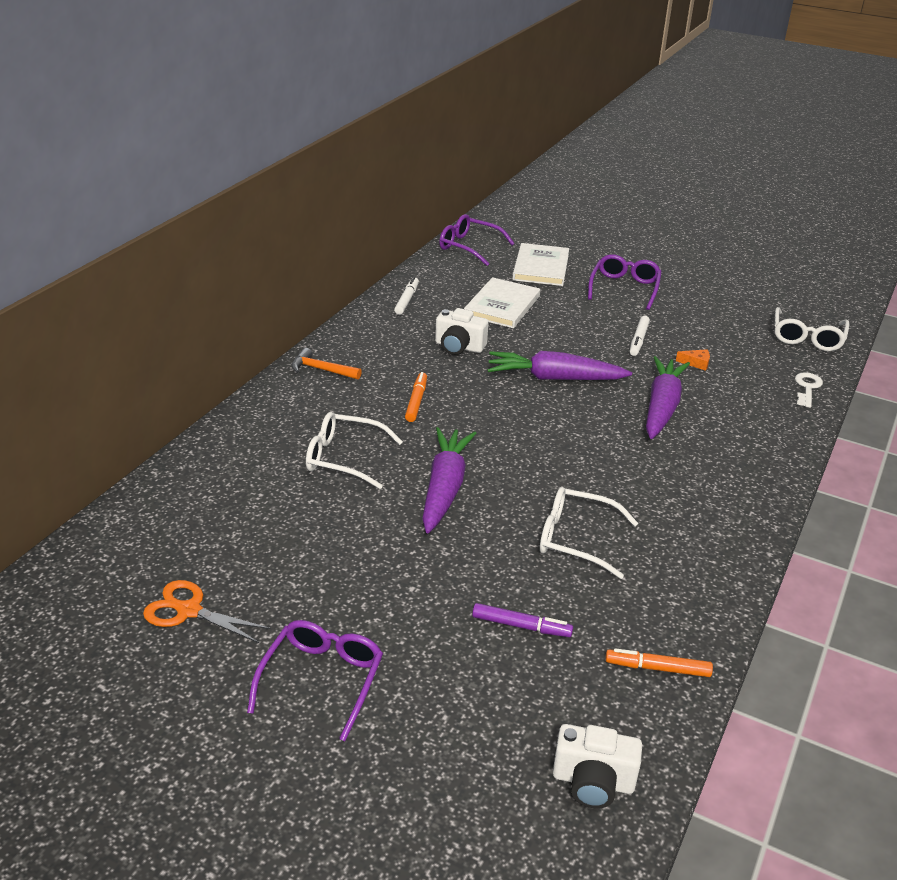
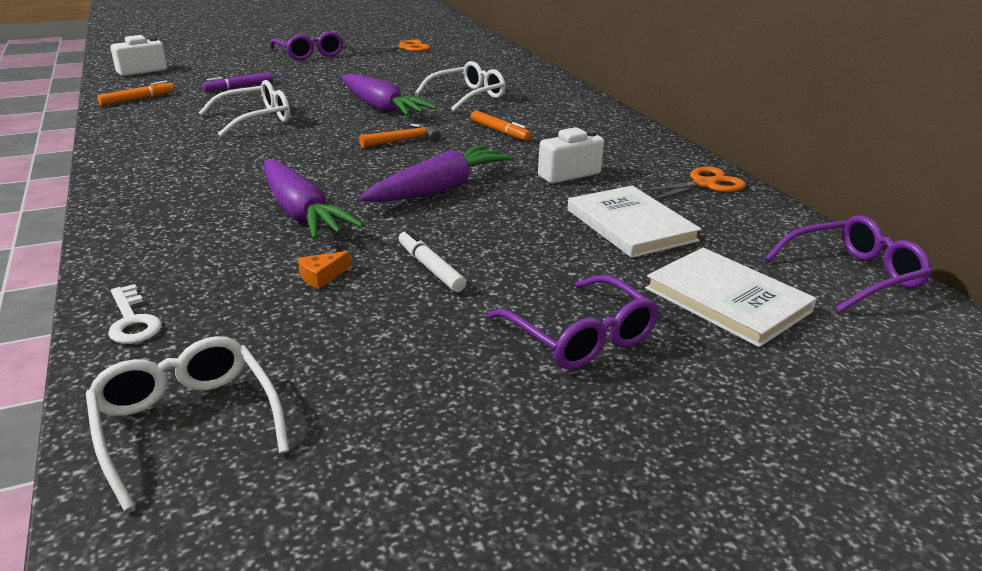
camera: 130 degrees right, 5 degrees down
(321, 370) = (600, 119): orange hammer -> orange hammer (404, 140)
(406, 300) = (704, 184): white marker -> orange scissors

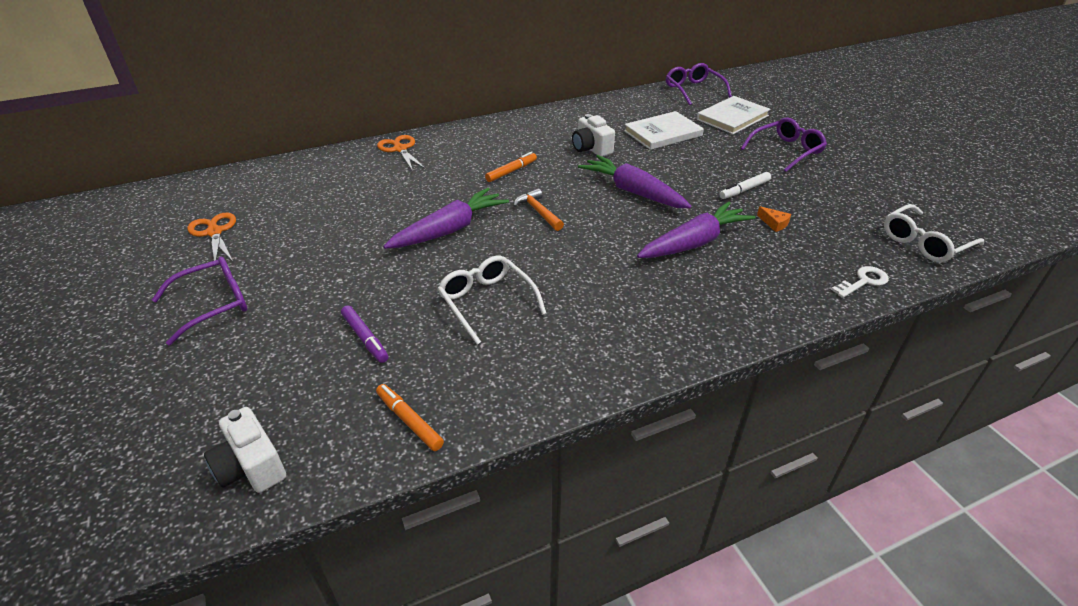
camera: 90 degrees left, 10 degrees up
(467, 96) = (417, 187): white glasses -> none
(704, 184) = (597, 110): orange scissors -> orange scissors (400, 149)

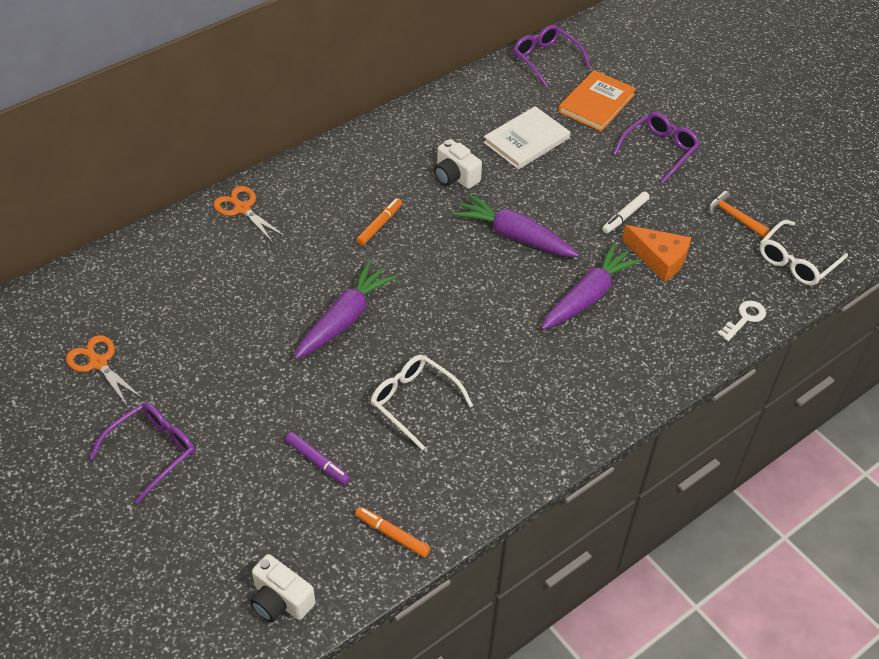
camera: 15 degrees left, 10 degrees up
(538, 212) = (426, 279): orange hammer -> orange hammer (734, 217)
(732, 117) = (596, 103): white book -> orange book
(774, 223) = (659, 258): orange cheese -> orange cheese, size x2.11

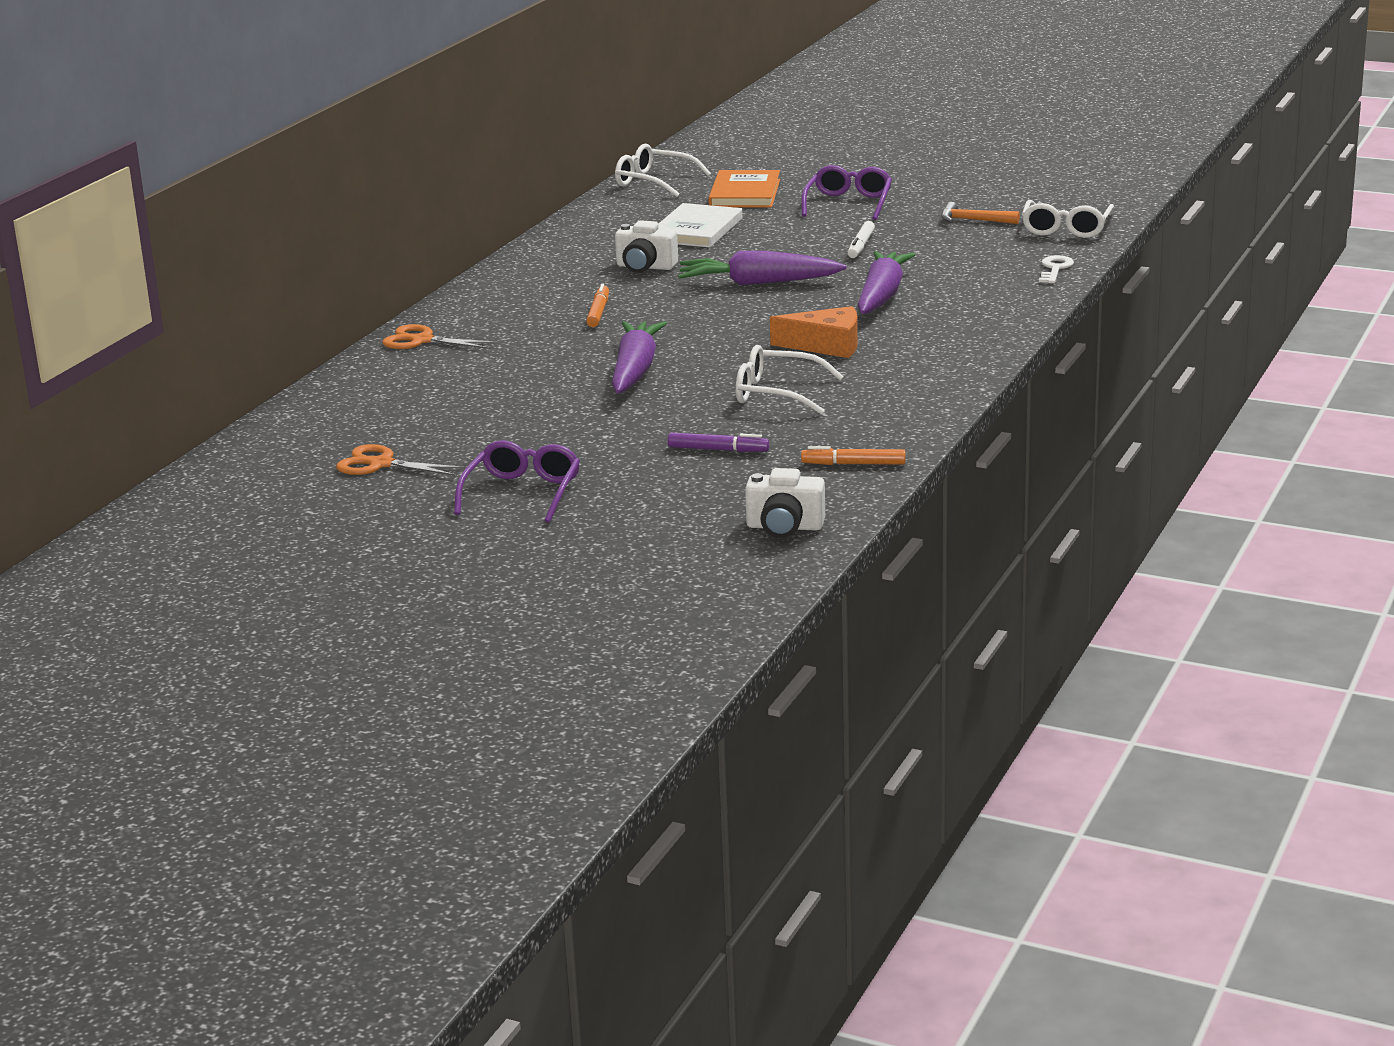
camera: 25 degrees left, 25 degrees down
(546, 60) = (654, 182): purple glasses -> white glasses
(659, 258) = (927, 259): orange cheese -> orange cheese (826, 345)

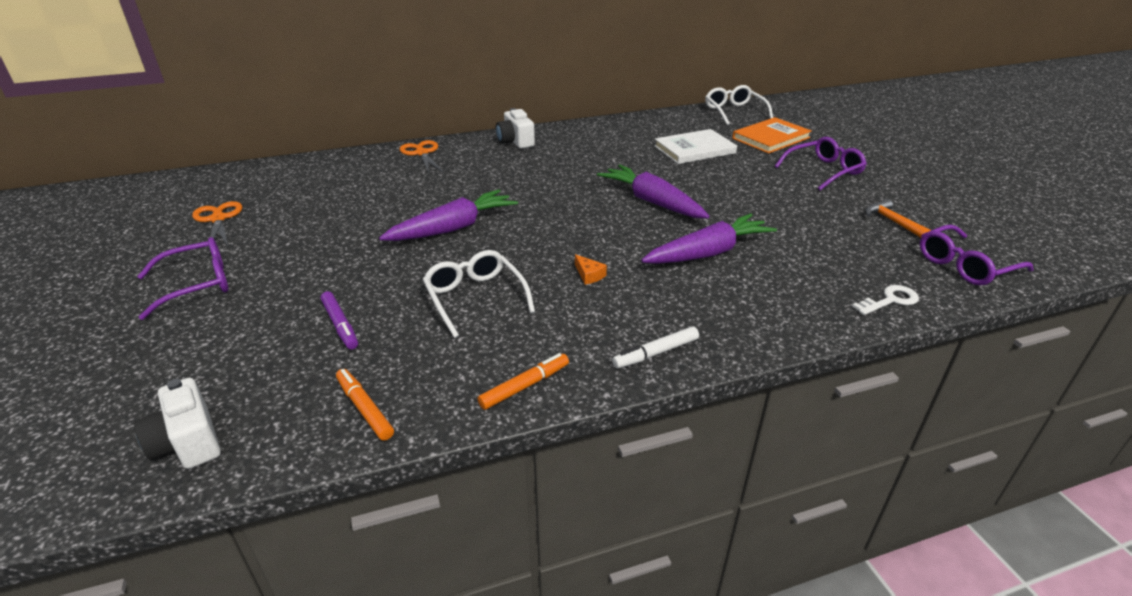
camera: 45 degrees right, 10 degrees up
(598, 312) = (529, 177): orange marker -> orange marker (525, 386)
(645, 267) = (616, 160): white camera -> white camera (515, 141)
(826, 345) = (589, 275): orange cheese -> orange cheese, size x0.47
(861, 246) = (772, 205): white marker -> white marker (656, 353)
(1066, 228) = (965, 265): white glasses -> purple glasses

